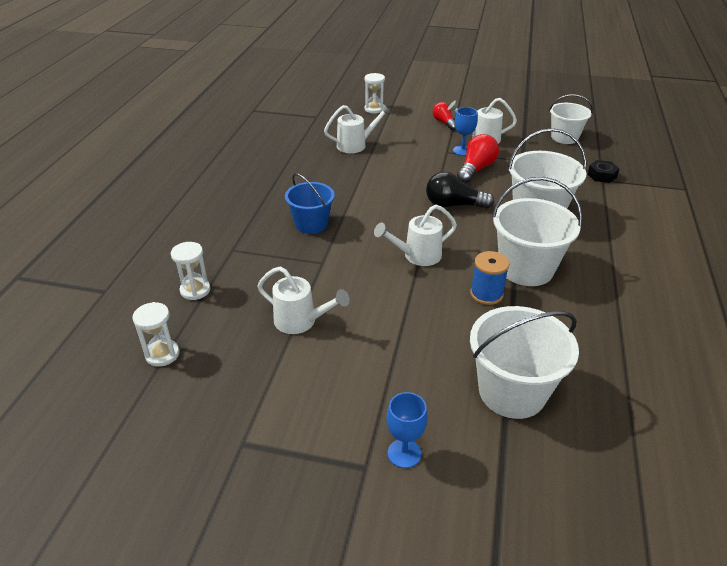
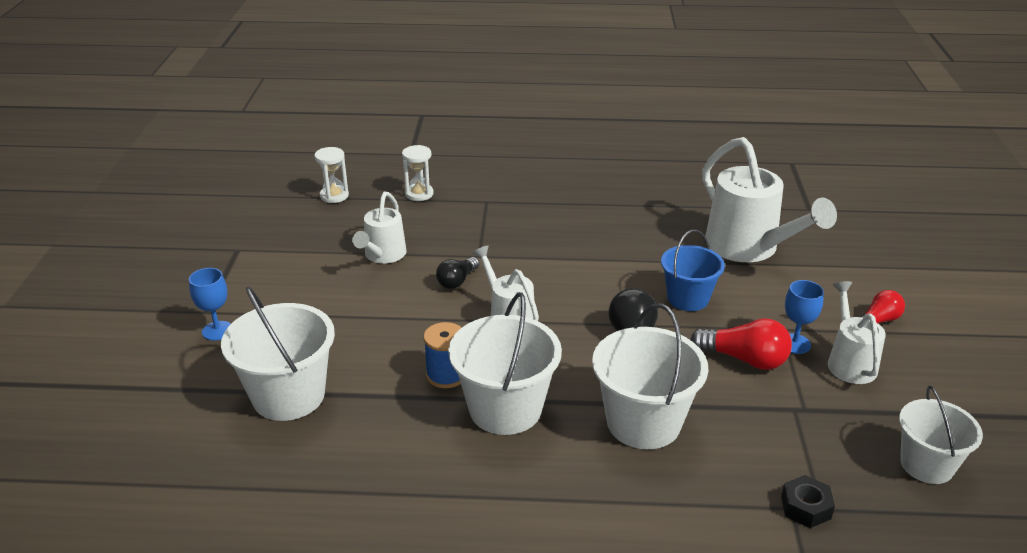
camera: 80 degrees right, 5 degrees down
(311, 224) = (547, 239): blue bucket -> blue bucket (688, 298)
(356, 145) = (749, 248): white watering can -> white watering can, size x1.74
(358, 278) = (457, 281): none -> black light bulb
(374, 109) = (871, 252): white hourglass -> none

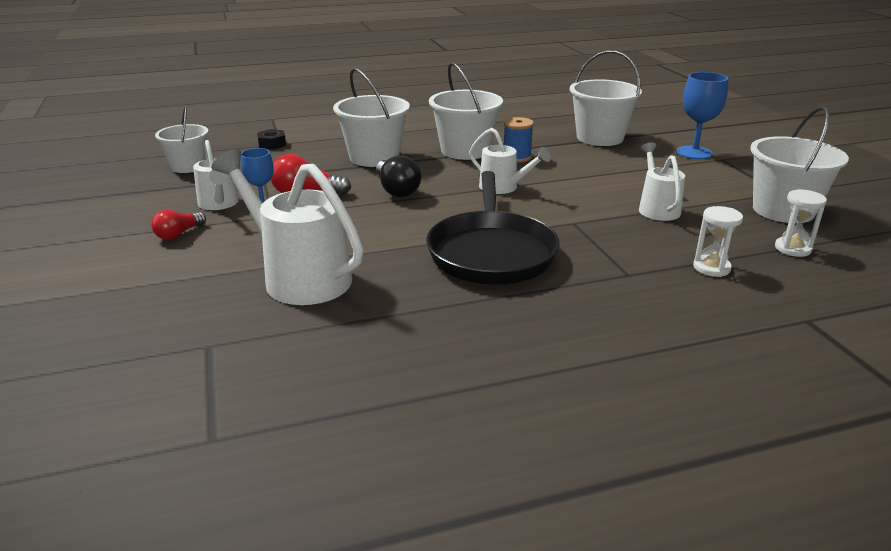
camera: 160 degrees right, 5 degrees down
(217, 331) = (694, 153): blue goblet -> blue goblet, size x1.55
(274, 230) = (783, 210): none -> white bucket
(457, 281) = (570, 202): black light bulb -> none
(578, 240) = (491, 252): none -> black pan
(688, 298) = (359, 222): blue bucket -> none

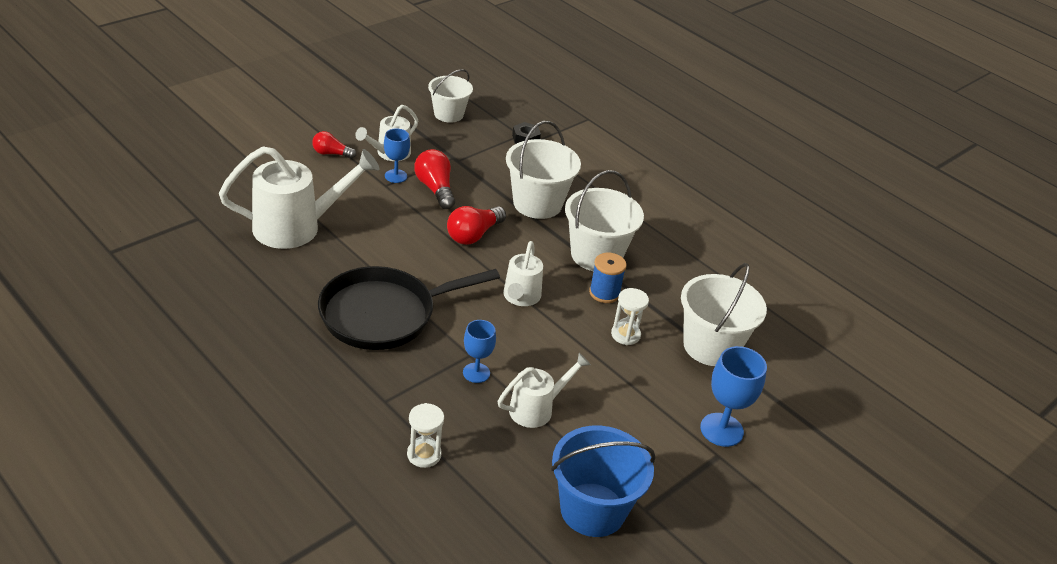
camera: 60 degrees right, 10 degrees up
(299, 276) = (297, 227): white watering can -> white watering can turned 60 degrees clockwise
(396, 190) = (473, 235): black light bulb -> red light bulb
(600, 224) = (476, 373): none -> blue goblet
(783, 210) = (592, 509): white bucket -> blue bucket
(792, 249) = (497, 515): white hourglass -> white hourglass (625, 335)

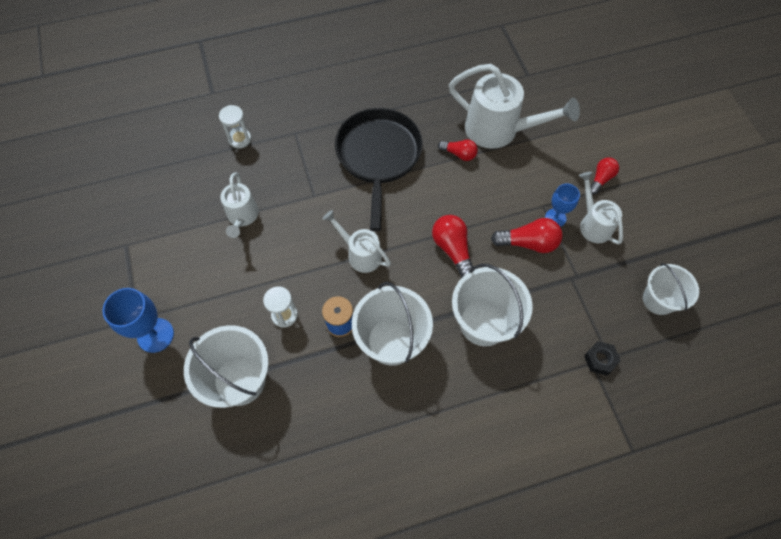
camera: 120 degrees right, 25 degrees up
(297, 227) = (499, 130): white watering can -> white watering can turned 75 degrees counterclockwise
(347, 251) = (459, 154): none -> red light bulb
(476, 373) = (294, 193): blue goblet -> none
(592, 509) = (144, 214): blue bucket -> none

